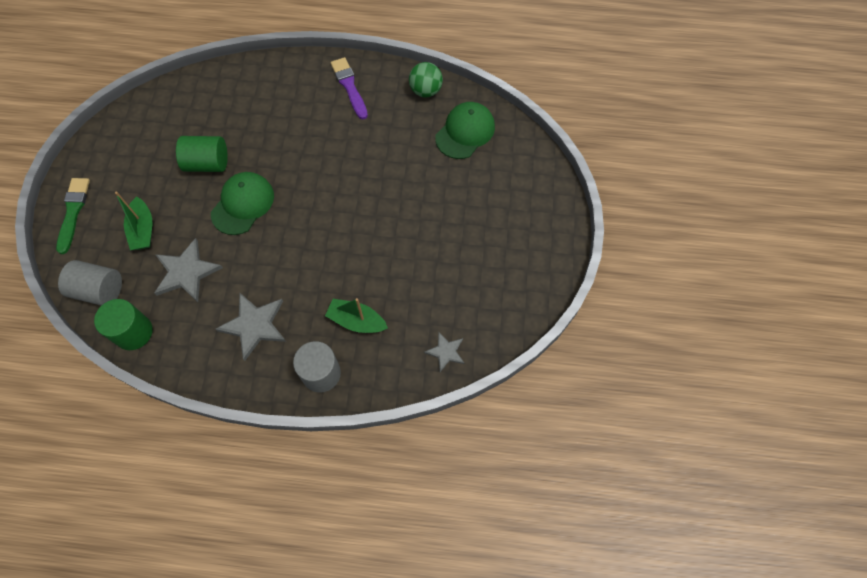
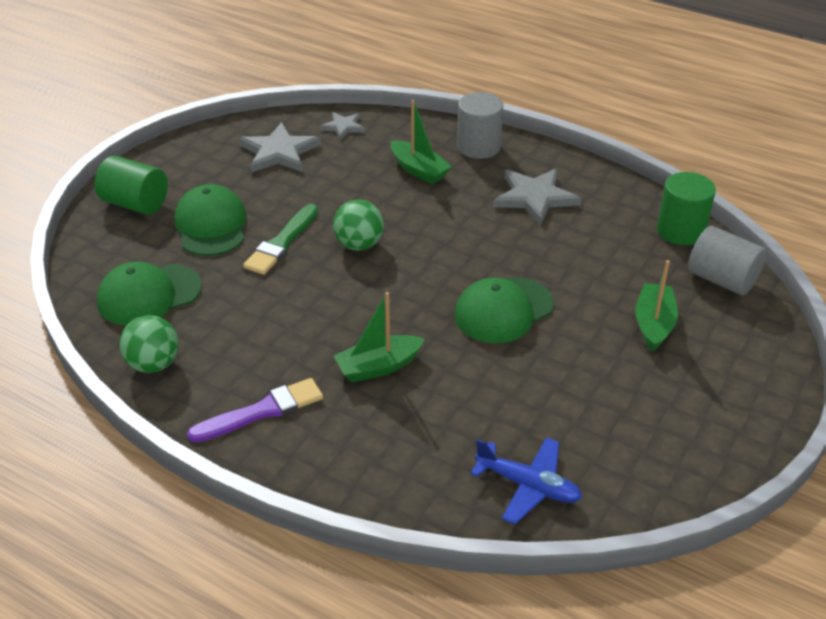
camera: 155 degrees left, 25 degrees down
(73, 212) = (759, 378): green brush -> green brush (281, 243)
(186, 272) = (602, 264): grey star -> grey star (279, 152)
(194, 97) = (528, 486): none -> blue plane
(207, 163) = (537, 376): green cylinder -> green cylinder (135, 204)
(301, 135) = (378, 367): none -> green boat
(349, 86) = (262, 411): purple brush -> purple brush turned 120 degrees counterclockwise
(361, 223) = (359, 244): none -> green ball
(470, 201) = (211, 225): none -> green cap

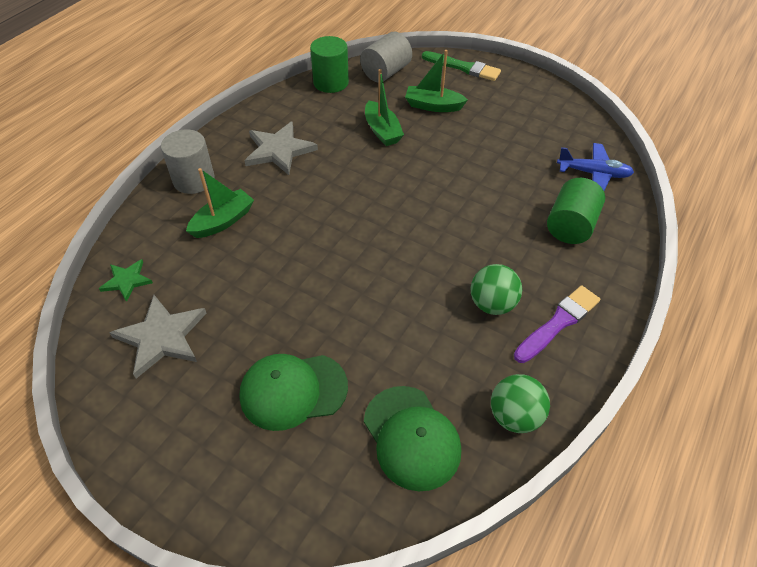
camera: 90 degrees left, 10 degrees up
(135, 204) = (239, 481): green cylinder -> green cylinder (570, 226)
(262, 411) = (558, 323): purple brush -> purple brush turned 75 degrees clockwise
(281, 243) = (328, 324): green brush -> green brush (463, 67)
(343, 127) = (127, 281): grey star -> green star
(359, 244) = (335, 263): green ball -> green ball (492, 304)
(378, 367) = (494, 248): green boat -> green boat (382, 131)
(503, 310) = (422, 176): green cap -> none
(528, 486) = (593, 173): blue plane -> blue plane turned 75 degrees clockwise

